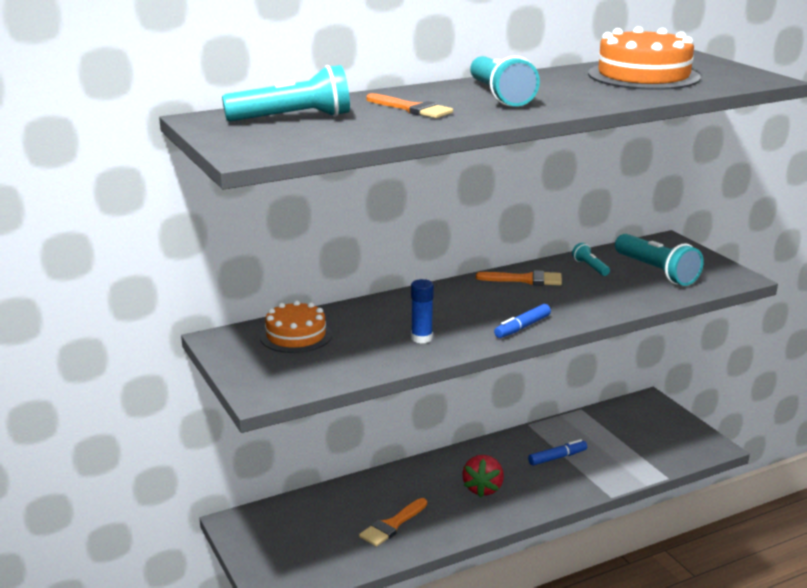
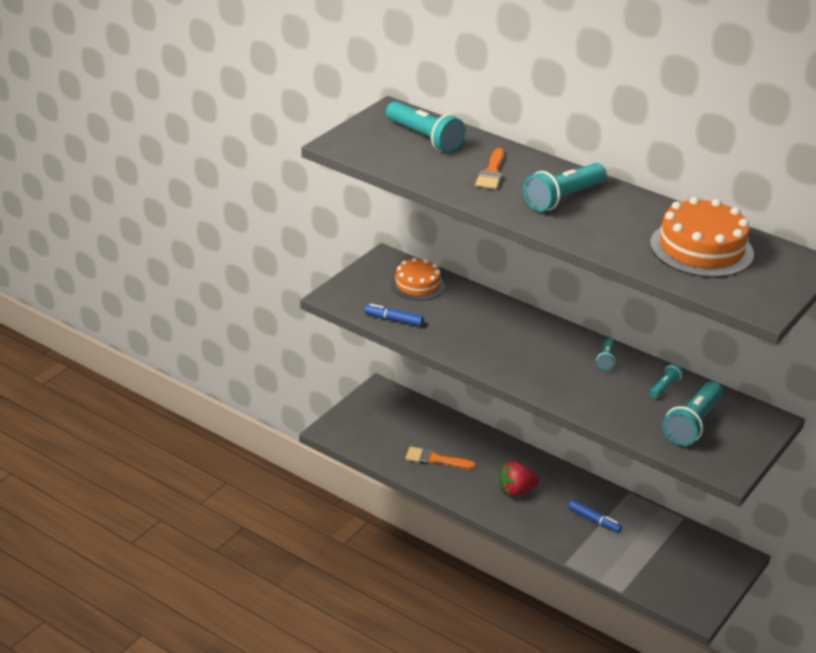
camera: 60 degrees right, 10 degrees up
(421, 338) = (461, 336): blue glue stick -> none
(522, 327) = (519, 376): blue marker -> blue marker (393, 320)
(525, 279) = (605, 359): orange brush -> turquoise flashlight

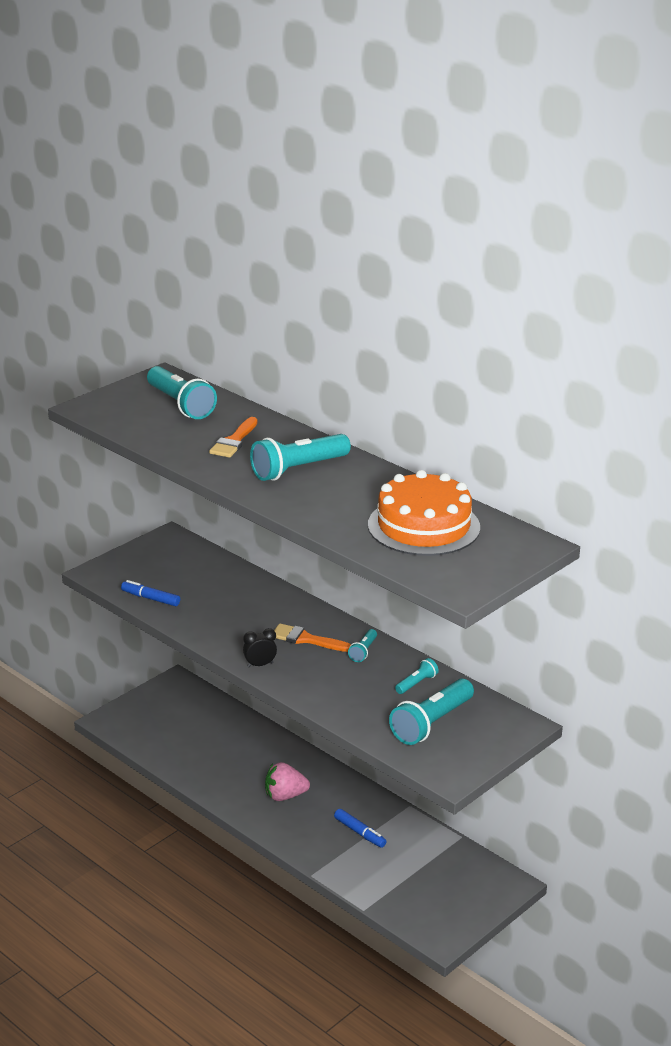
camera: 10 degrees right, 5 degrees down
(417, 285) = (191, 565): orange cake -> none
(435, 460) = (209, 757): orange brush -> orange brush (306, 639)
(516, 491) = (285, 796): red strawberry -> pink strawberry
(519, 378) = (260, 665): none -> black clock

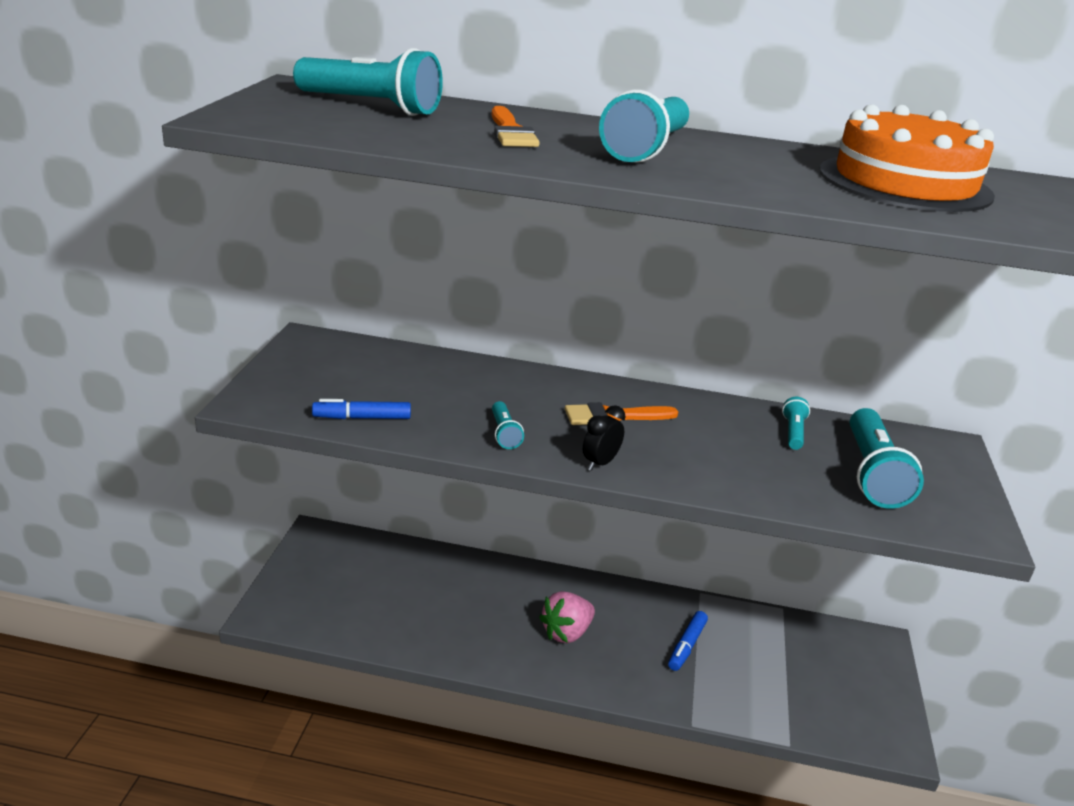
camera: 35 degrees left, 0 degrees up
(360, 833) = (686, 646): blue marker -> blue marker turned 105 degrees clockwise
(363, 651) = (691, 413): turquoise flashlight -> turquoise flashlight (504, 434)

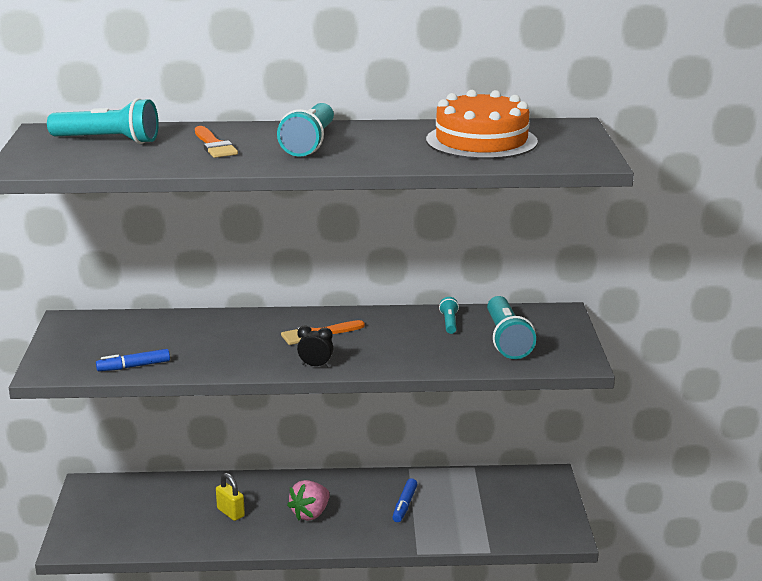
camera: 10 degrees left, 5 degrees down
(470, 609) = (230, 513): none -> yellow padlock
(504, 434) = (241, 359): turquoise flashlight -> none
(600, 463) = (315, 366): black clock -> black clock turned 75 degrees clockwise

